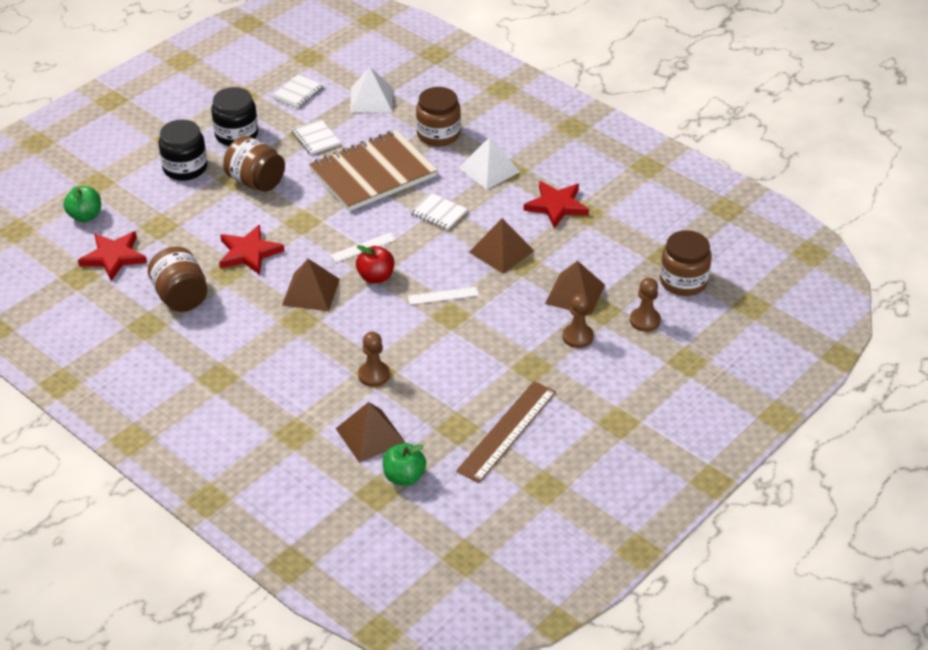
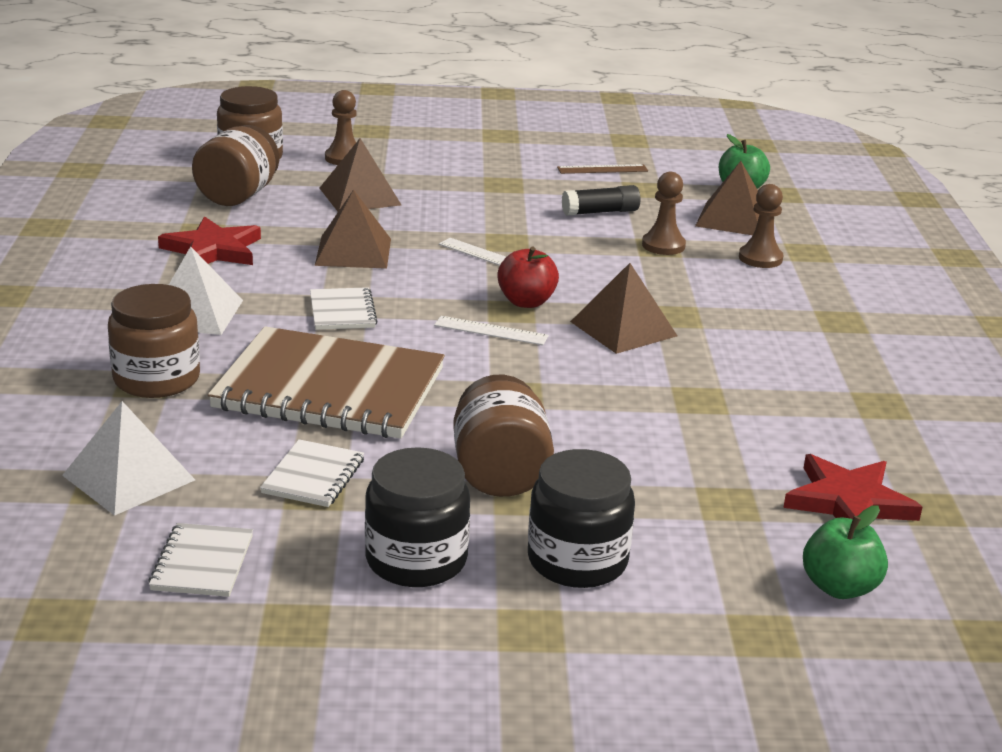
camera: 135 degrees left, 15 degrees down
(181, 297) = (798, 406): brown jar -> brown jar (238, 195)
(249, 253) = (641, 401): red star -> none
(298, 93) = (202, 563): white notebook -> white notebook turned 75 degrees counterclockwise
(445, 381) = (600, 212): none -> black glue stick
(507, 431) = (602, 169): brown ruler -> brown ruler, size x0.53
(577, 337) = (423, 177): brown pawn -> brown pawn (760, 258)

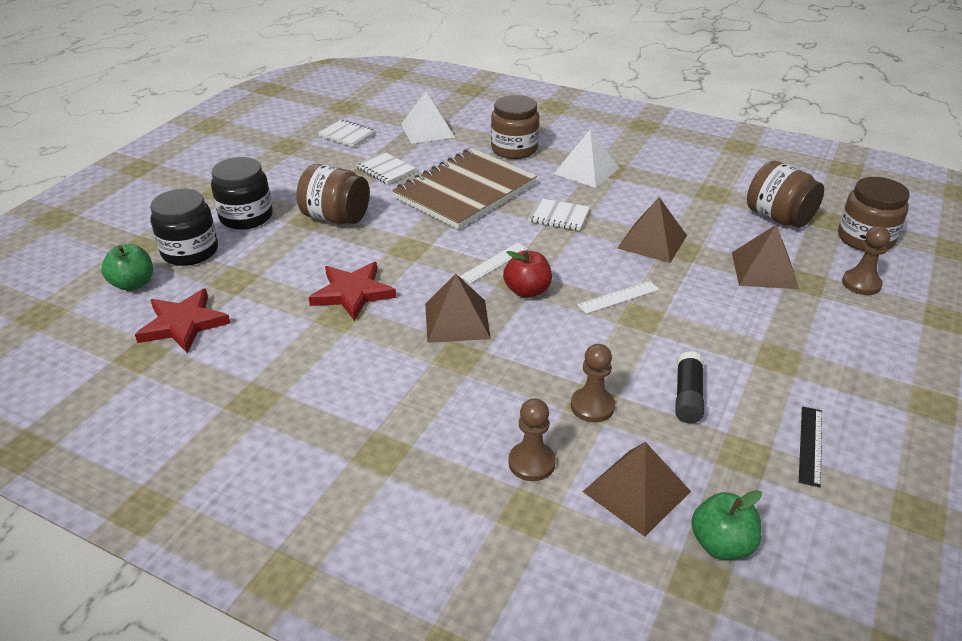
camera: 120 degrees right, 10 degrees up
(212, 250) = (678, 191): red star -> red star (353, 293)
(416, 560) = (295, 178): black jar -> black jar (190, 251)
(602, 169) = (810, 445): brown ruler -> black ruler

